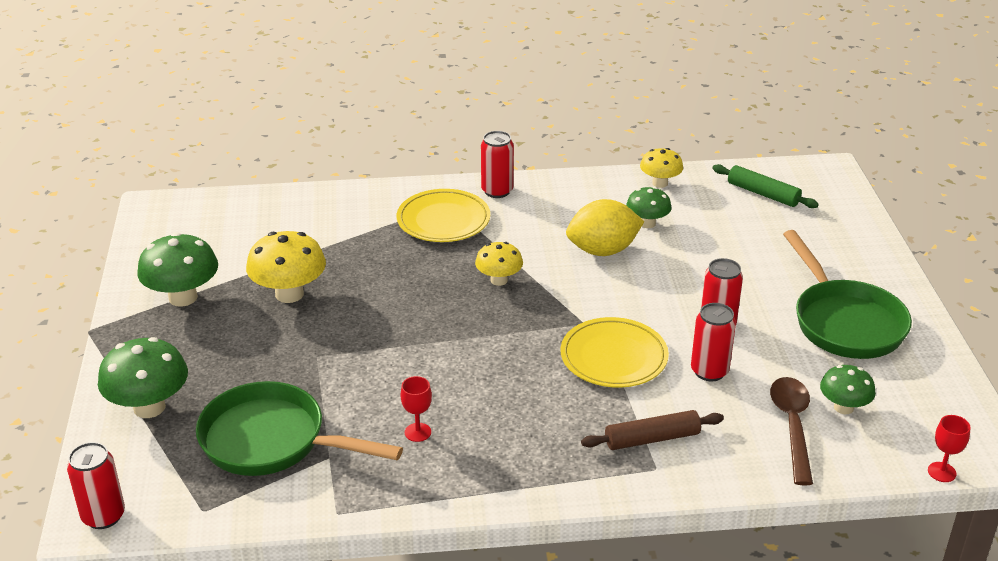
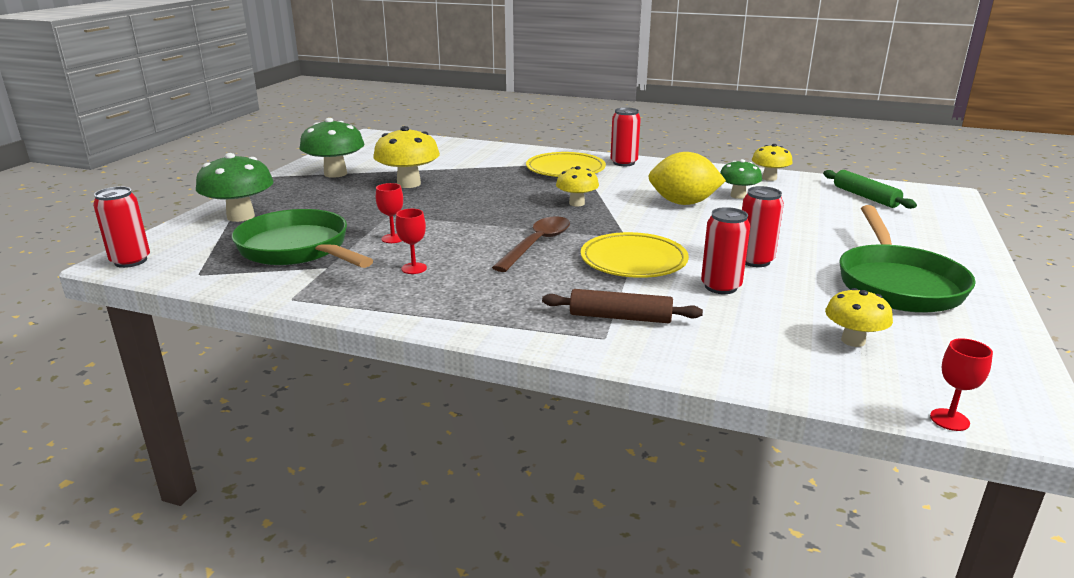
camera: 25 degrees right, 10 degrees down
(356, 393) = (393, 238): none -> red goblet
(792, 425) = (781, 341): brown spoon -> brown spoon (537, 244)
(843, 407) = (853, 341): green mushroom -> yellow mushroom

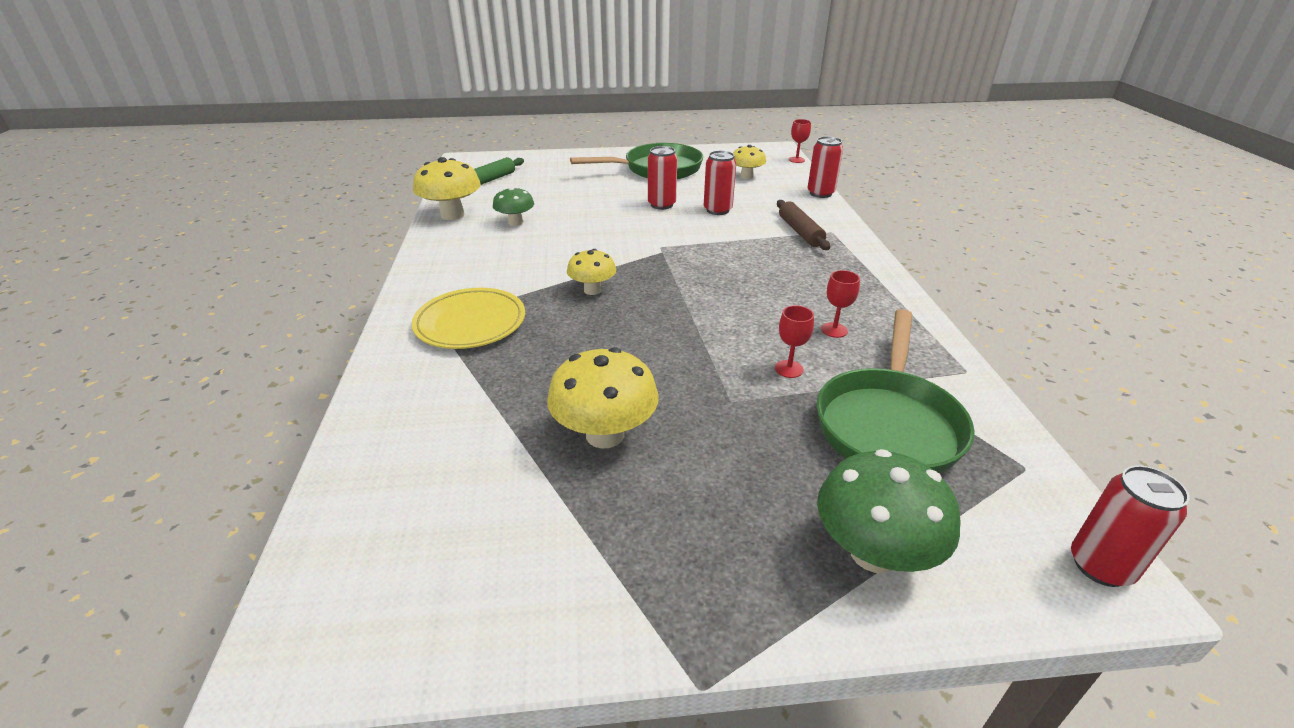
camera: 115 degrees left, 10 degrees up
(335, 173) = (605, 554): green mushroom -> none
(537, 244) = (716, 286): brown spoon -> none
(624, 163) = (424, 291): red can -> red can (820, 193)
(633, 261) = (706, 242): yellow plate -> none
(683, 203) = (553, 241): yellow lemon -> none
(769, 178) = (452, 215): yellow mushroom -> yellow mushroom, size x1.62

